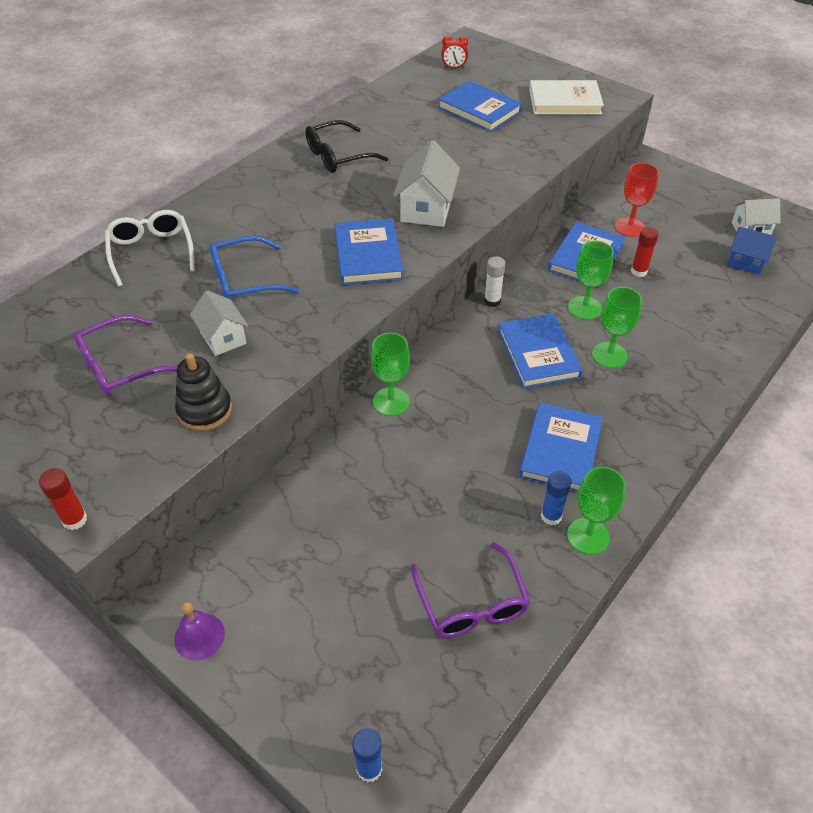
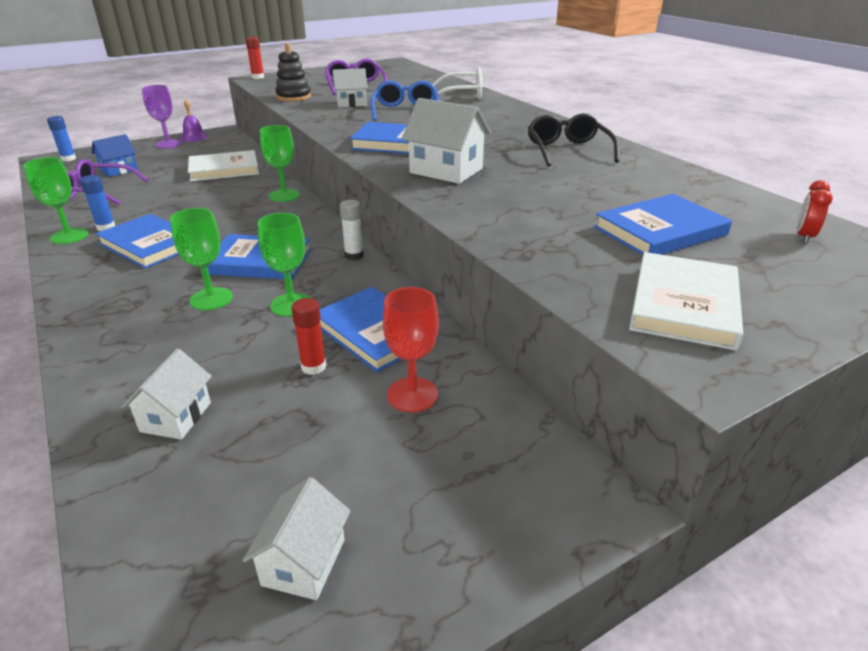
camera: 110 degrees right, 15 degrees down
(246, 654) = (168, 144): none -> purple goblet
(334, 504) = (224, 169): none -> white book
(722, 307) = (176, 417): none -> white house
(745, 262) = (232, 499): blue house -> blue house (119, 170)

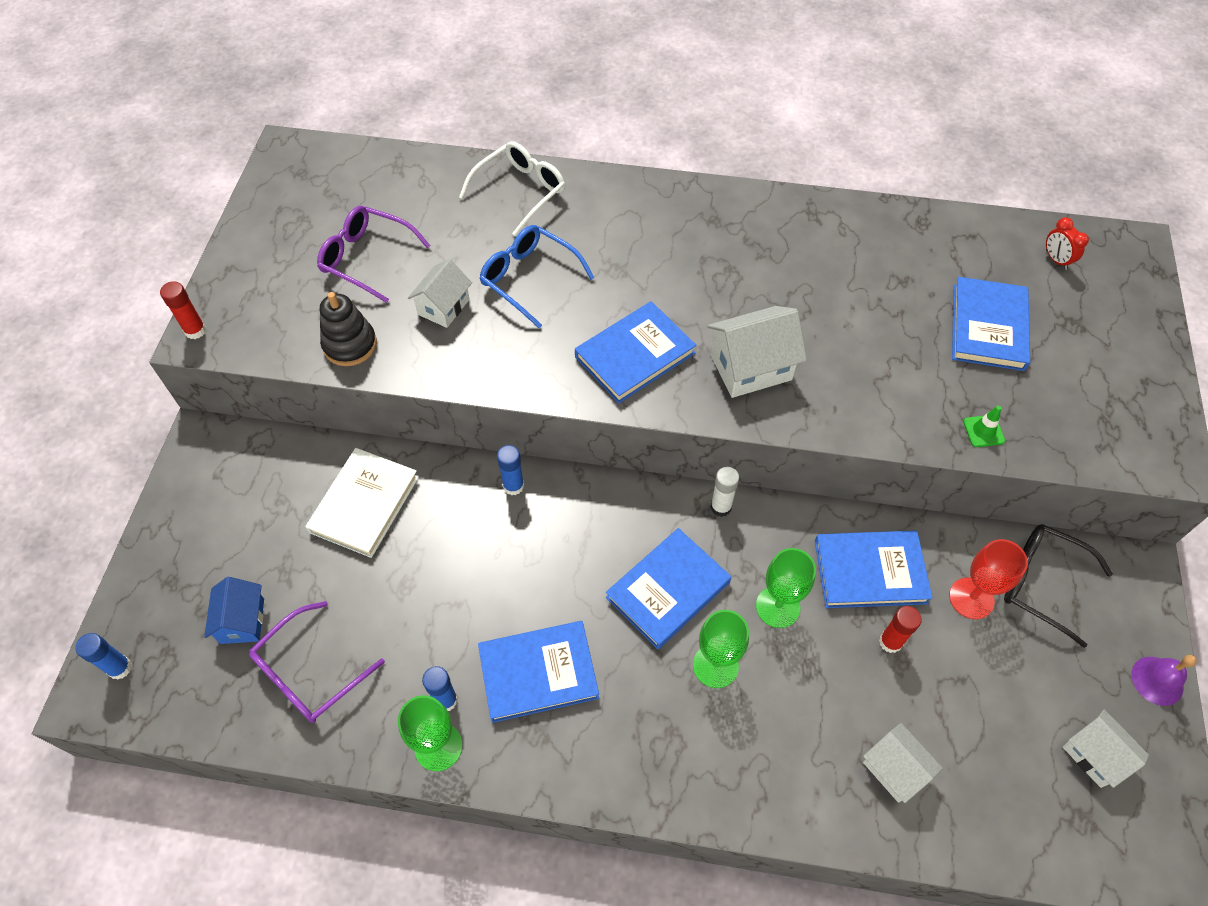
camera: 50 degrees left, 25 degrees up
(168, 144) = (186, 523): purple goblet -> none
(194, 137) = (189, 481): purple bell -> purple bell (1157, 680)
(284, 195) = (513, 486): green goblet -> blue glue stick
(545, 260) = (983, 431): none -> green traffic cone
(568, 150) = (779, 245): black glasses -> black glasses (1042, 583)
(684, 305) = (1096, 407): white book -> none

